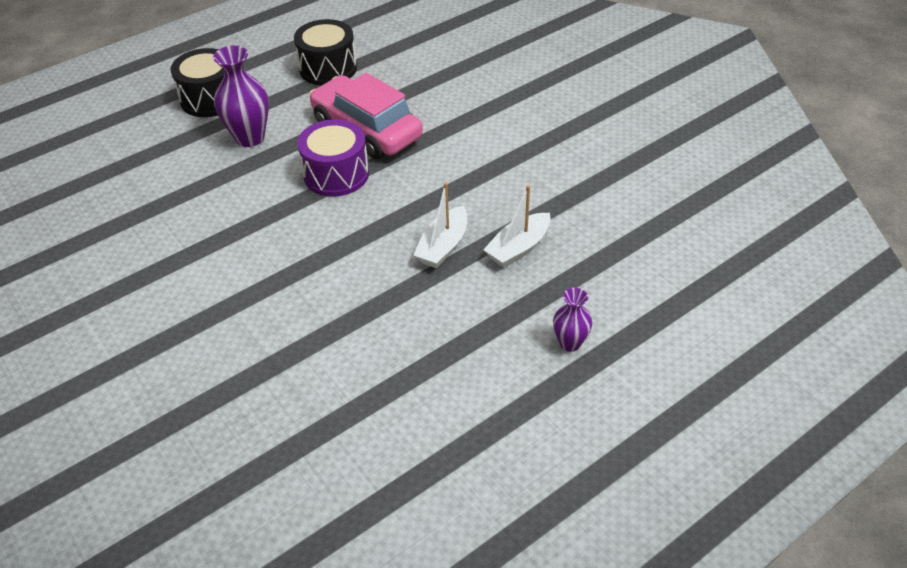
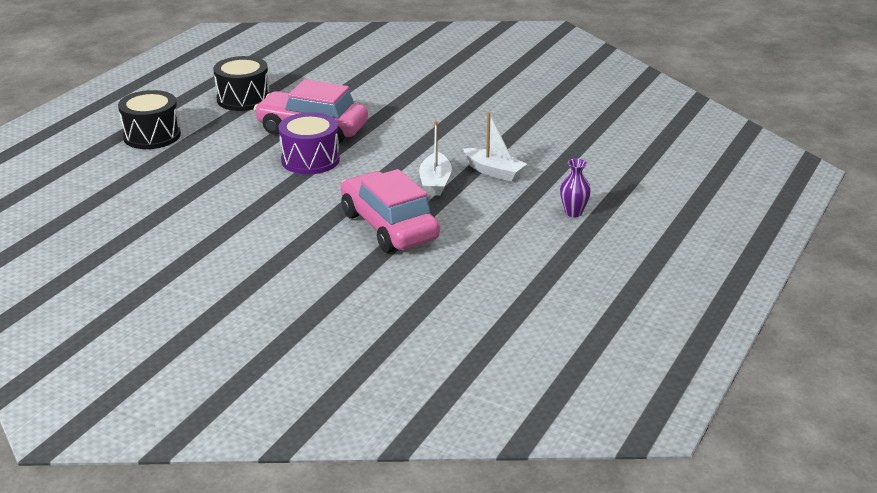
camera: 25 degrees left, 15 degrees down
(250, 138) = (212, 153): purple vase -> none
(351, 300) = (389, 226): none -> pink car
(518, 248) = (494, 172): white boat -> white boat turned 75 degrees counterclockwise

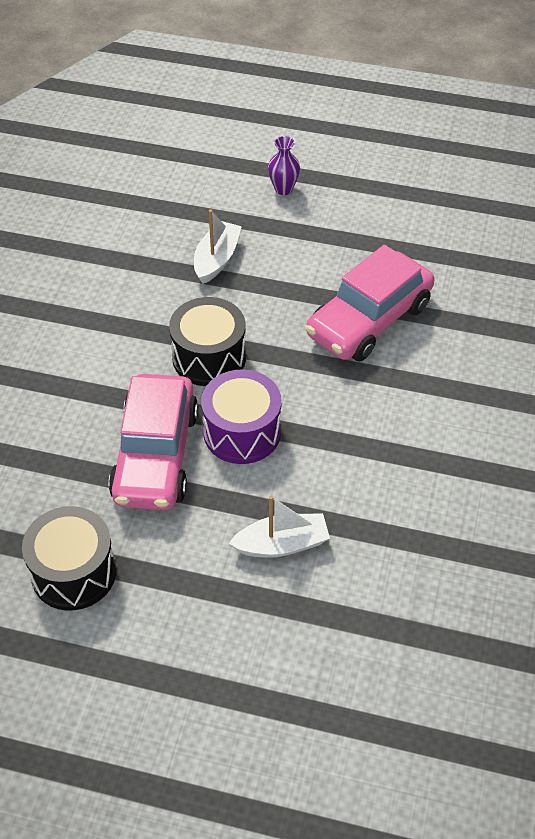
camera: 105 degrees left, 20 degrees up
(152, 136) = (228, 648): black drum -> black drum (209, 357)
(435, 182) = (259, 302): white boat -> white boat (282, 544)

